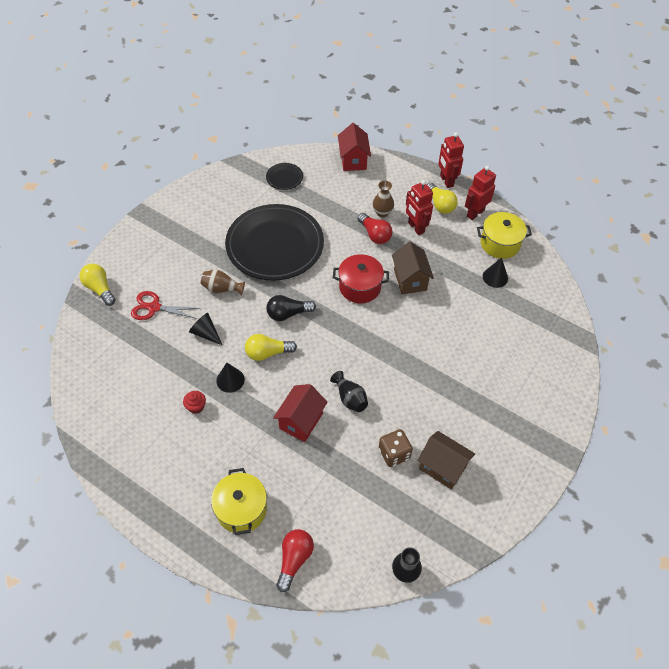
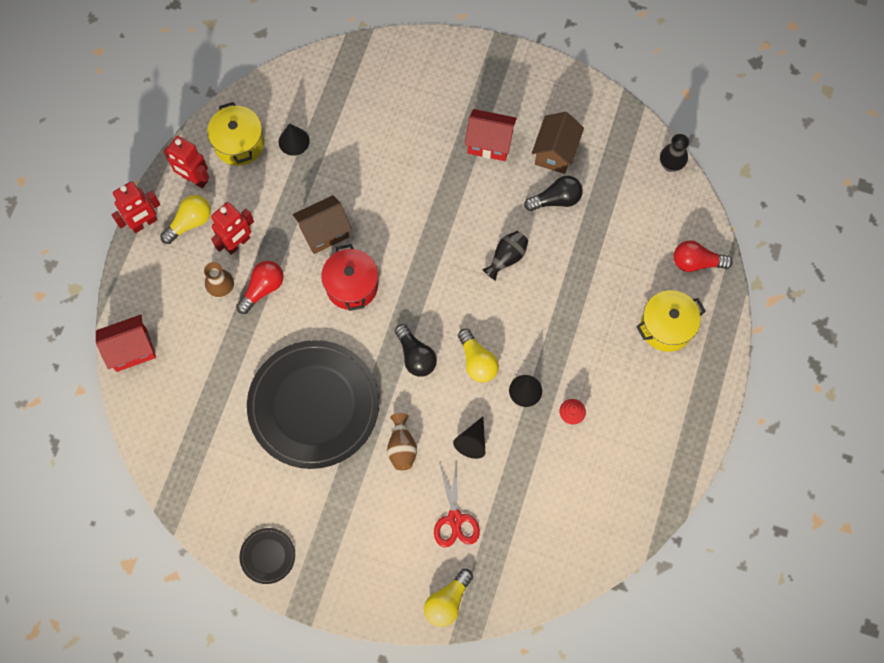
camera: 105 degrees left, 15 degrees up
(284, 178) = (188, 432): black plate -> black plate (268, 556)
(301, 421) = (550, 300): red house -> red house (489, 143)
(394, 453) = (556, 200): brown dice -> black light bulb

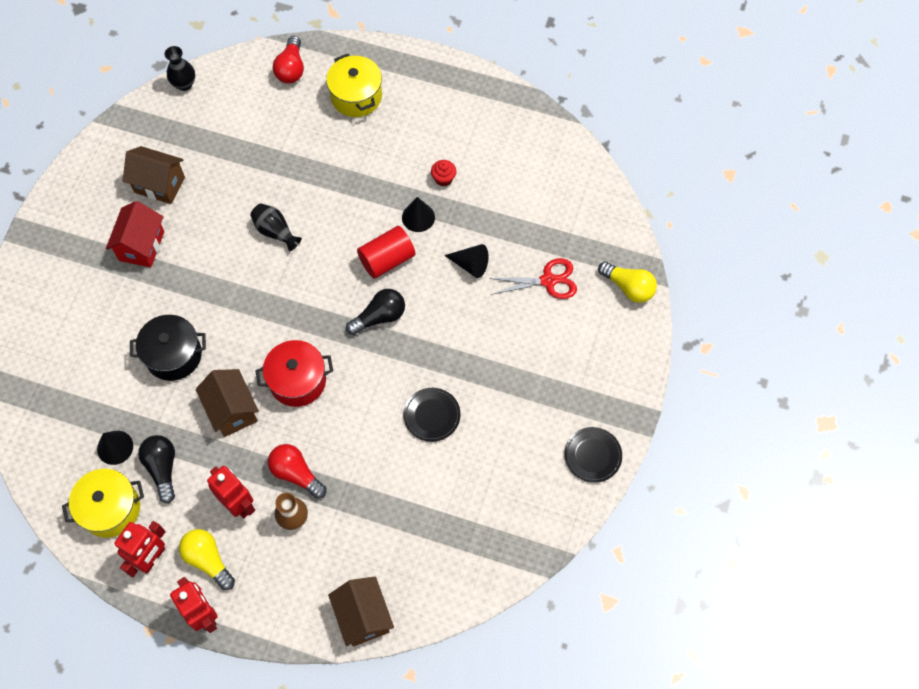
camera: 90 degrees left, 5 degrees down
(131, 350) = (363, 617): red house -> brown house
(314, 405) = (432, 415): black plate -> black plate, size x0.41
(379, 180) = (173, 355): none -> black pot
(402, 447) = (476, 329): brown vase -> none
(477, 361) = (387, 260): yellow light bulb -> red cylinder
(556, 200) = (214, 185): black light bulb -> black light bulb (162, 468)

